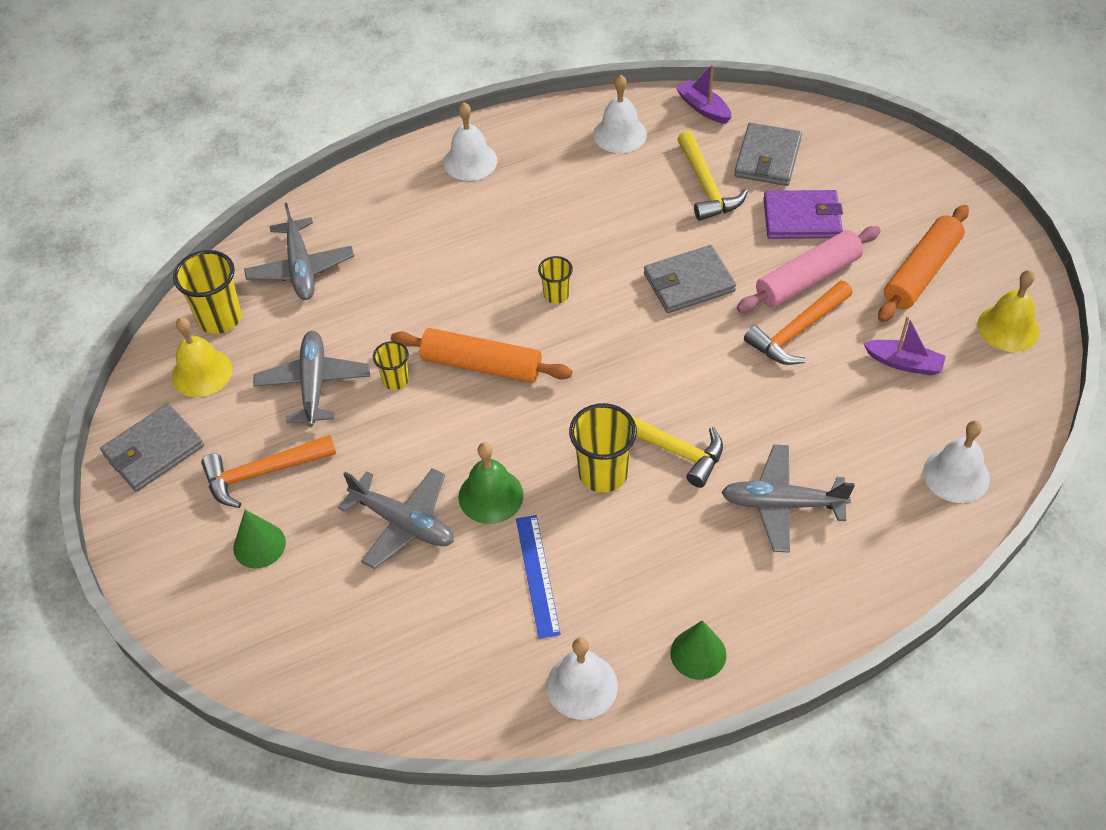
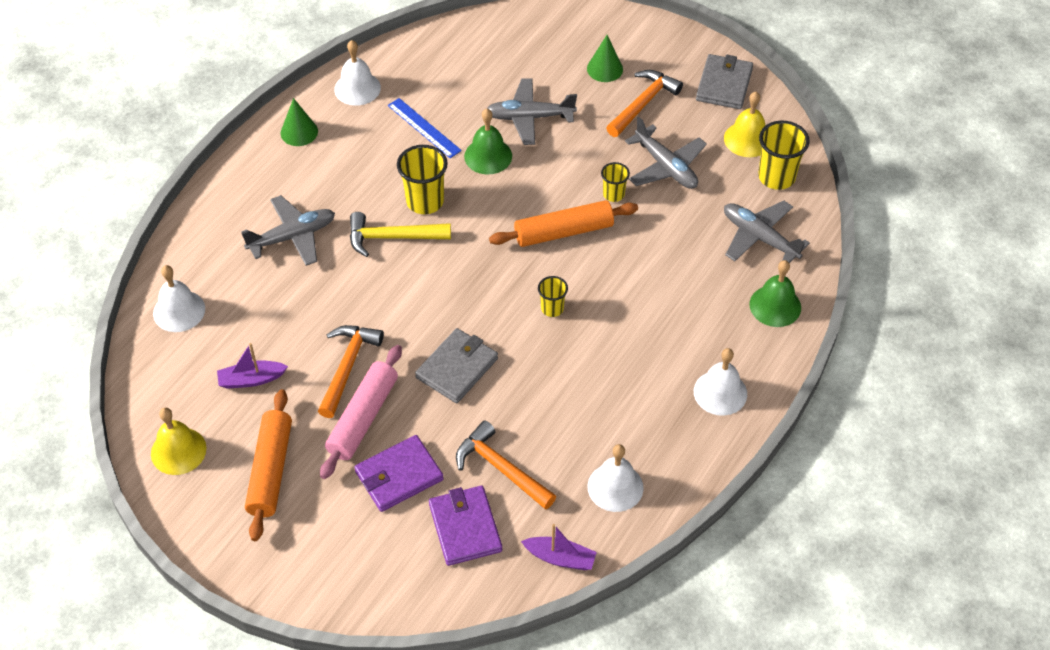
camera: 145 degrees right, 0 degrees up
(352, 205) = (775, 306): none -> green bell
(706, 186) = (501, 468): yellow hammer -> orange hammer
(767, 158) = (465, 527): grey wallet -> purple wallet

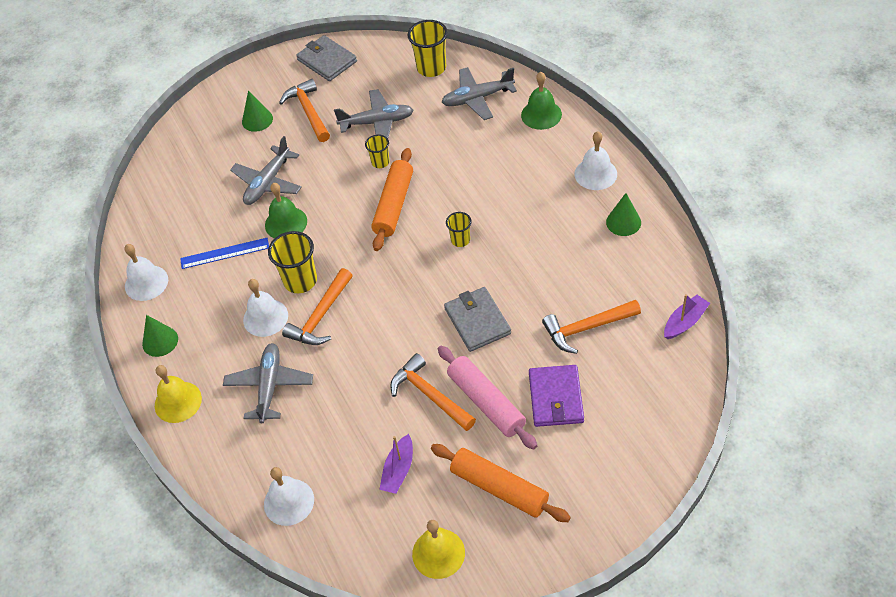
camera: 55 degrees left, 0 degrees up
(392, 237) = (321, 316): yellow hammer -> orange hammer
(465, 527) = (627, 371): purple wallet -> none
(615, 487) = (641, 265): white bell -> white bell (265, 317)
(666, 446) = (623, 222): none -> green cone
(747, 139) = (386, 69): yellow bell -> yellow bell (178, 402)

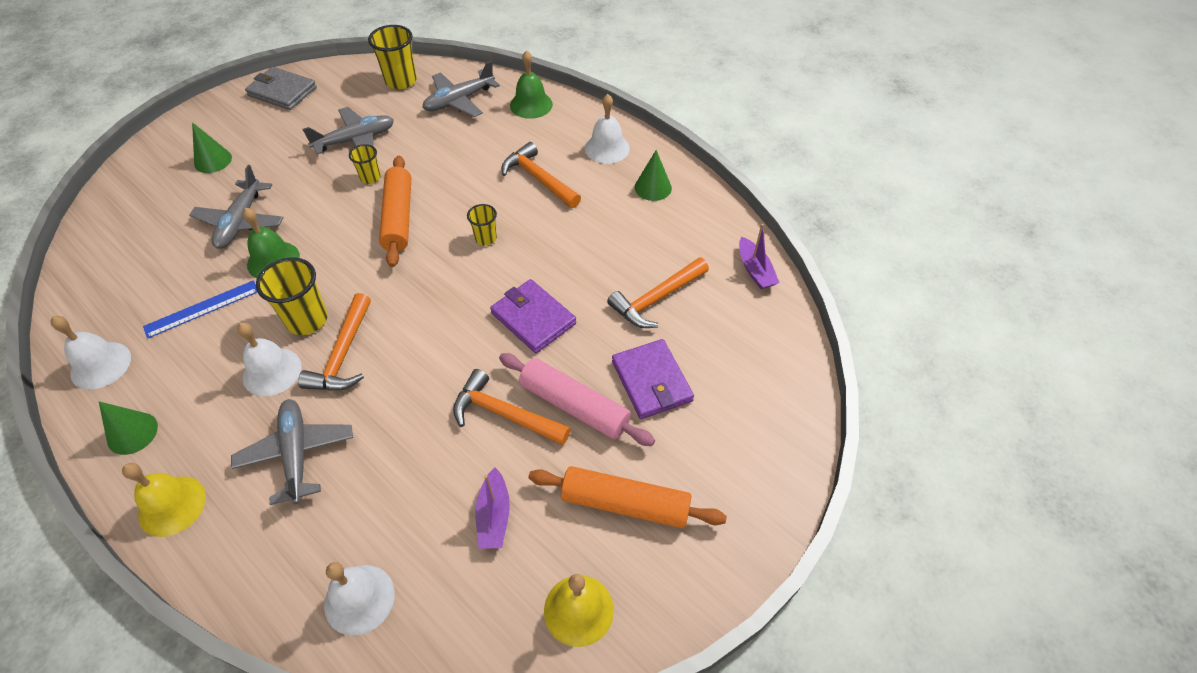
camera: 25 degrees left, 0 degrees up
(308, 111) = (273, 142): orange hammer -> orange hammer (539, 179)
(477, 321) = (533, 318): grey wallet -> purple wallet
(685, 322) = (755, 270): purple boat -> purple boat turned 135 degrees clockwise

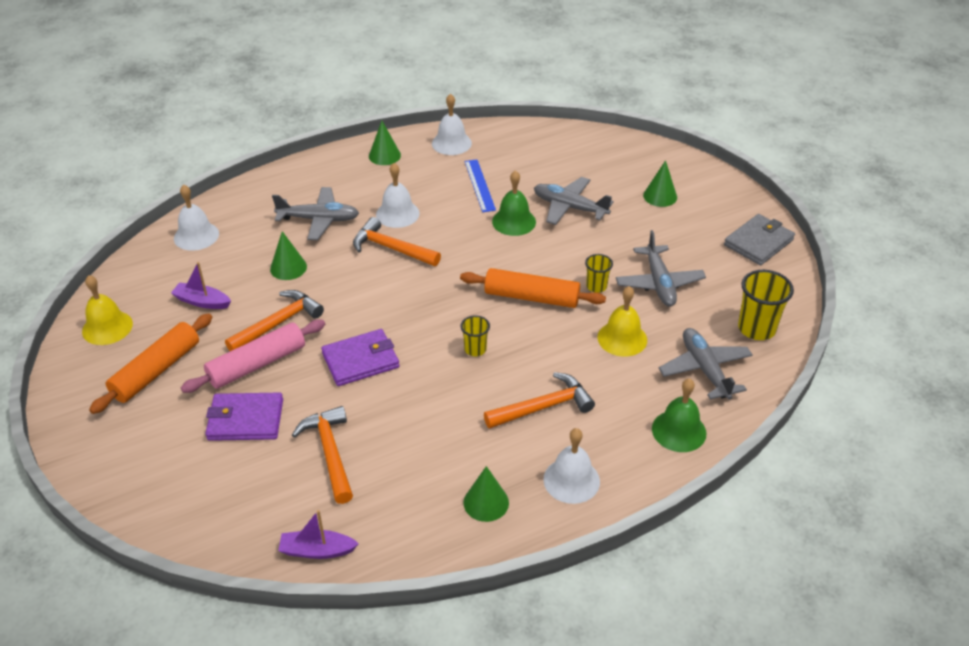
camera: 110 degrees right, 10 degrees down
(172, 505) = (318, 170): yellow bell -> yellow bell (622, 338)
(307, 320) = (437, 234): yellow cup -> none
(403, 447) = (288, 267): none -> green cone

